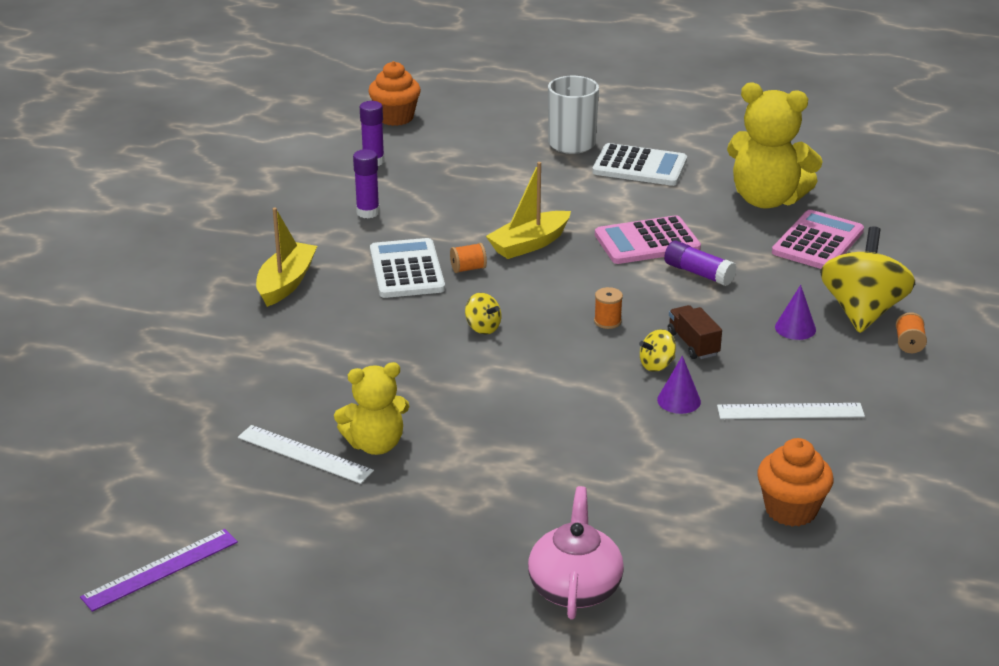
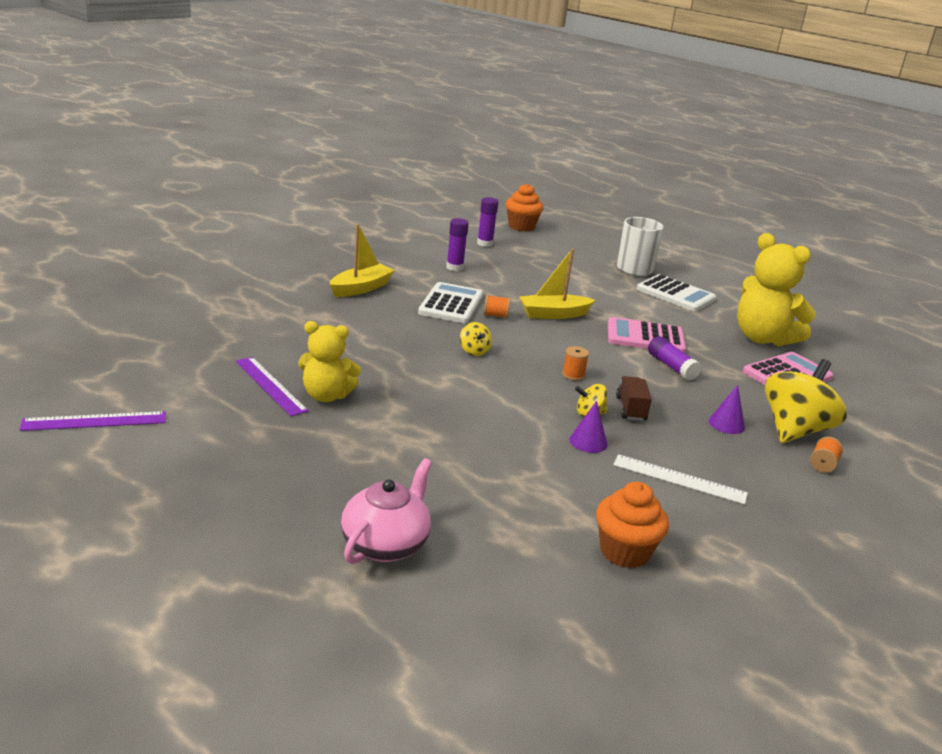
camera: 20 degrees right, 5 degrees down
(305, 454) = (270, 385): white ruler -> purple ruler

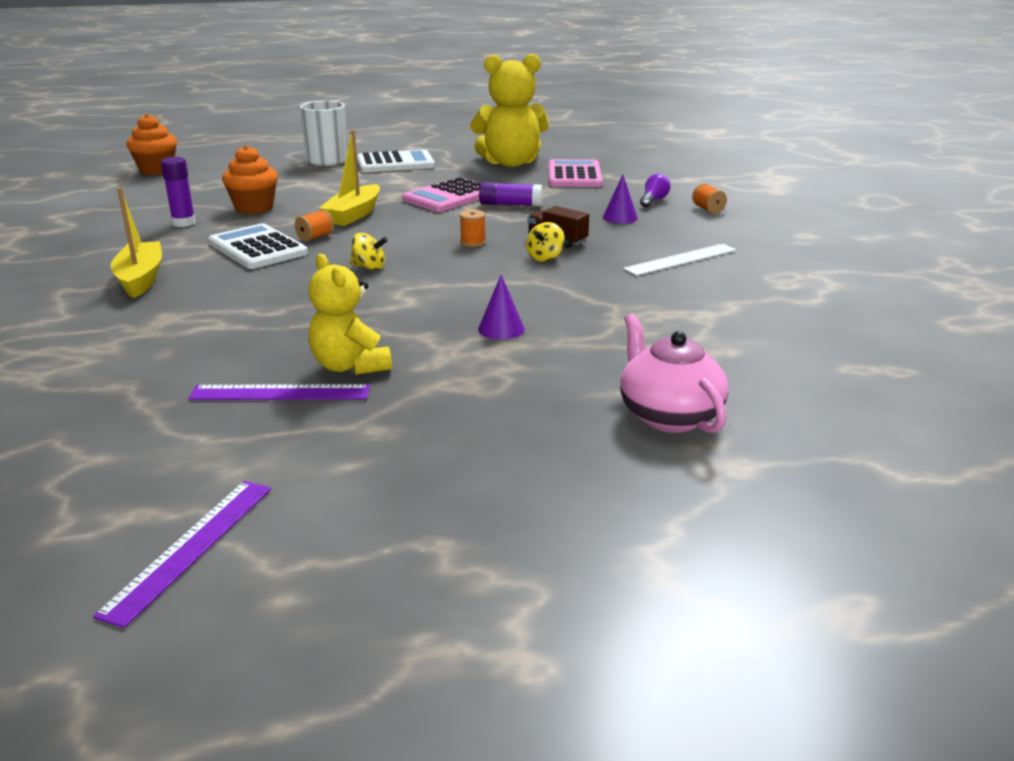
camera: 50 degrees left, 0 degrees up
(326, 396) = (350, 366): yellow teddy bear -> yellow teddy bear turned 105 degrees clockwise
(485, 243) = (160, 195): purple glue stick -> none
(588, 442) = (589, 273): purple cone -> purple cone (501, 329)
(624, 552) = (764, 313): orange cupcake -> orange cupcake (254, 208)
(794, 430) = (653, 201): yellow spinning top -> purple light bulb

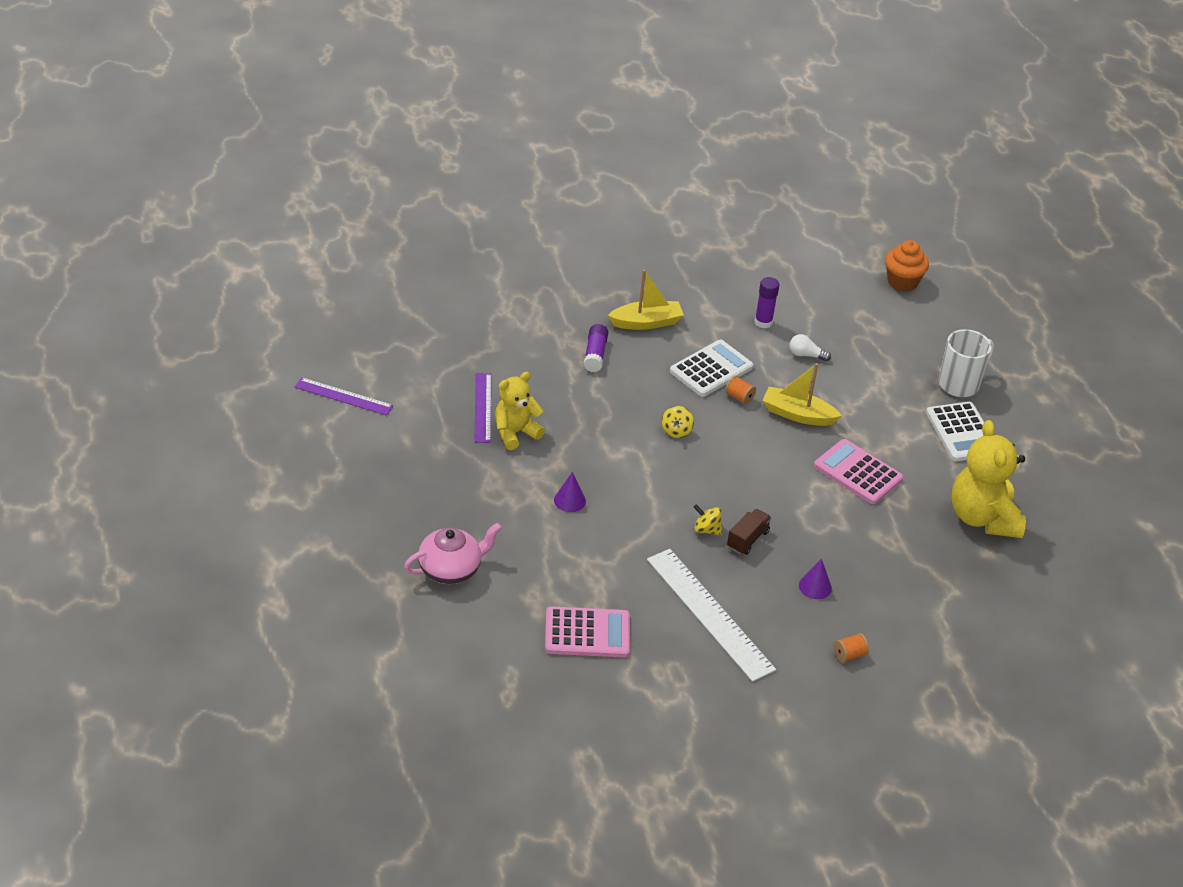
camera: 85 degrees right, 15 degrees up
(254, 208) = (806, 355): orange cupcake -> white light bulb
(473, 242) = (737, 487): orange spool -> none
(510, 205) = (841, 513): purple glue stick -> purple glue stick (595, 354)
(574, 175) = (947, 565): pink calculator -> pink calculator (587, 633)
(653, 201) = (870, 617): purple light bulb -> none
(681, 259) = (709, 613): white ruler -> white ruler, size x1.65

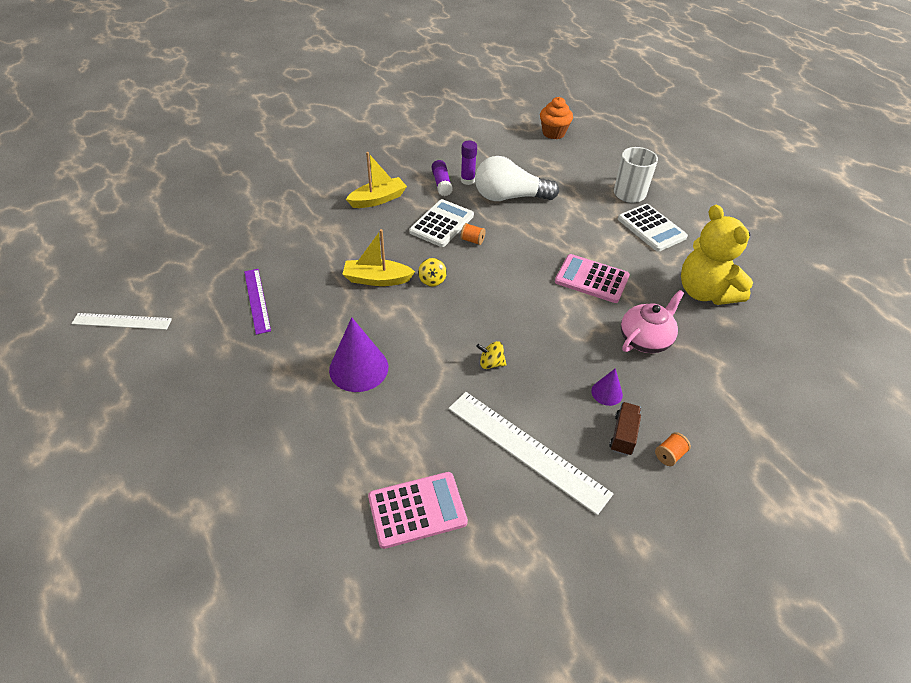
camera: 15 degrees left, 5 degrees up
(343, 396) = (122, 321): purple ruler -> white ruler
(451, 569) = (258, 476): pink teapot -> pink teapot (645, 339)
(515, 433) = (292, 316): yellow teddy bear -> none
(569, 500) = (358, 368): purple cone -> purple cone, size x1.93
(595, 354) = (344, 233): purple glue stick -> purple glue stick (441, 183)
(747, 539) = (530, 363): brown truck -> brown truck (623, 435)
(797, 414) = (523, 243): yellow boat -> yellow boat (377, 279)
(806, 355) = (509, 197): white light bulb -> white light bulb, size x2.44

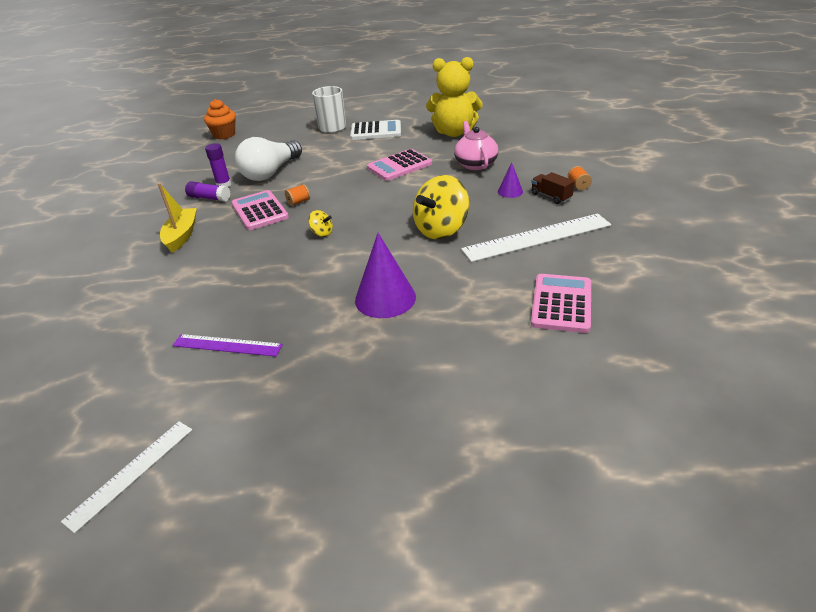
camera: 55 degrees left, 10 degrees down
(377, 279) = (286, 262): yellow boat -> none
(442, 224) = (260, 211): white calculator -> pink calculator
(491, 363) = (441, 230): yellow spinning top -> yellow spinning top, size x2.21

